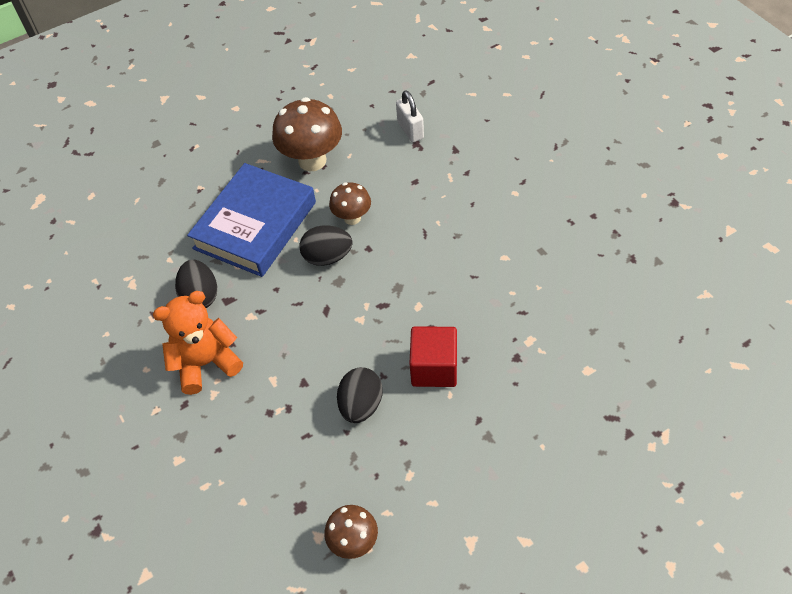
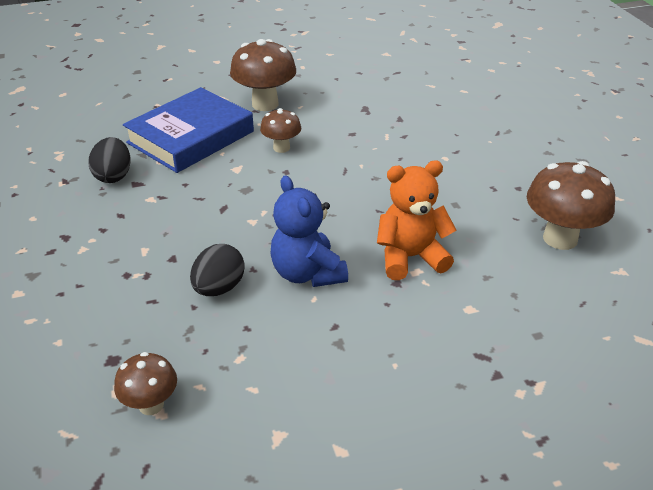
camera: 10 degrees right, 15 degrees down
(206, 363) = (89, 224): orange teddy bear -> orange teddy bear (410, 257)
(327, 257) = (244, 170): black egg -> none
(410, 130) = (363, 99): white padlock -> none
(434, 368) = (307, 273): red cube -> blue teddy bear
(645, 269) = (560, 238): none -> brown mushroom

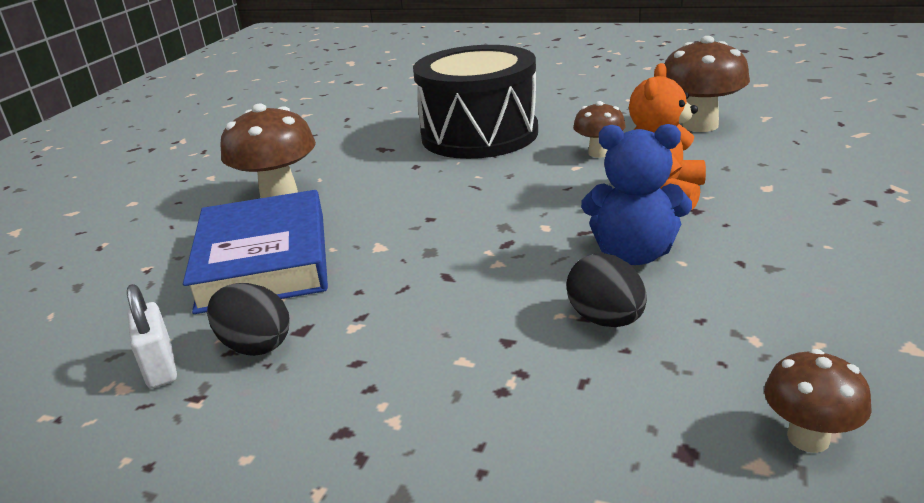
camera: 50 degrees left, 10 degrees down
(79, 158) = (160, 367): none -> white padlock
(281, 148) = (381, 209): brown mushroom -> brown mushroom (599, 153)
(427, 138) = (479, 134): none -> black drum

